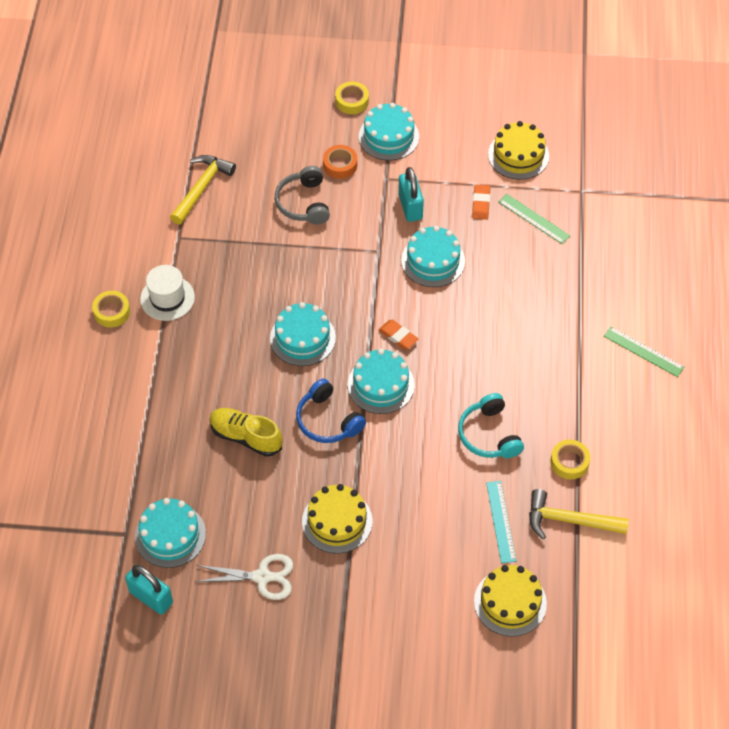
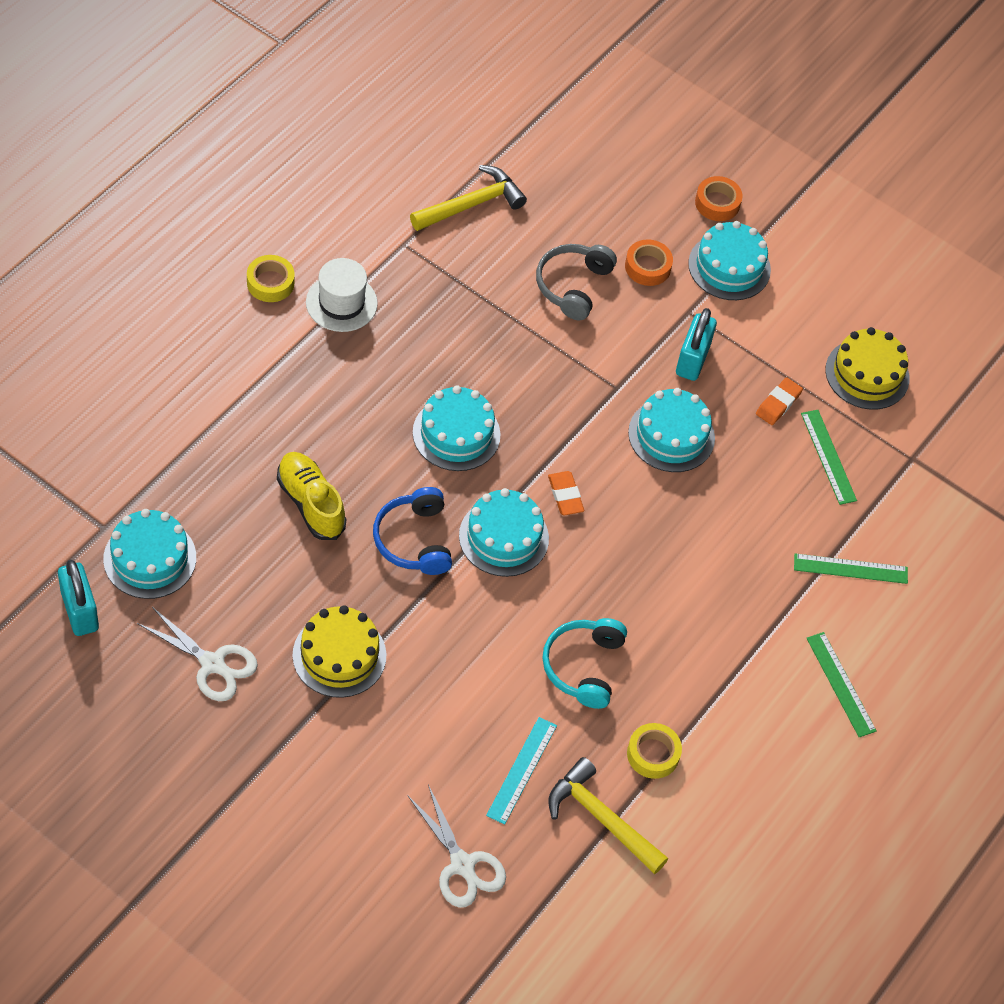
camera: 25 degrees right, 0 degrees up
(352, 101) = (717, 203): yellow tape -> orange tape
(510, 602) = (462, 864): yellow cake -> white scissors
(597, 279) = (850, 569): none -> green ruler

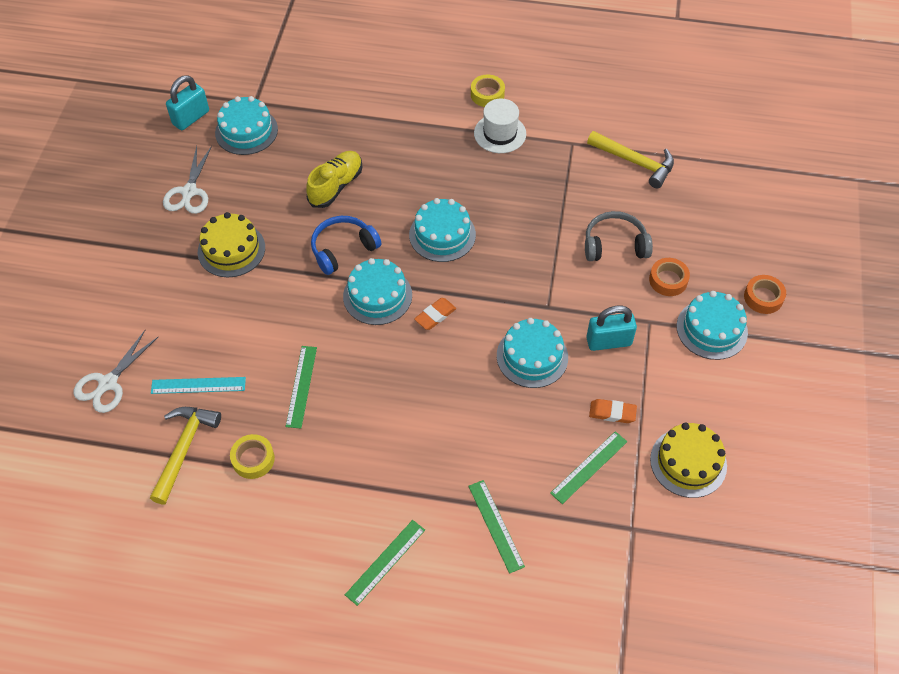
camera: 70 degrees right, 0 degrees up
(584, 666) = (301, 386): turquoise headphones -> green ruler

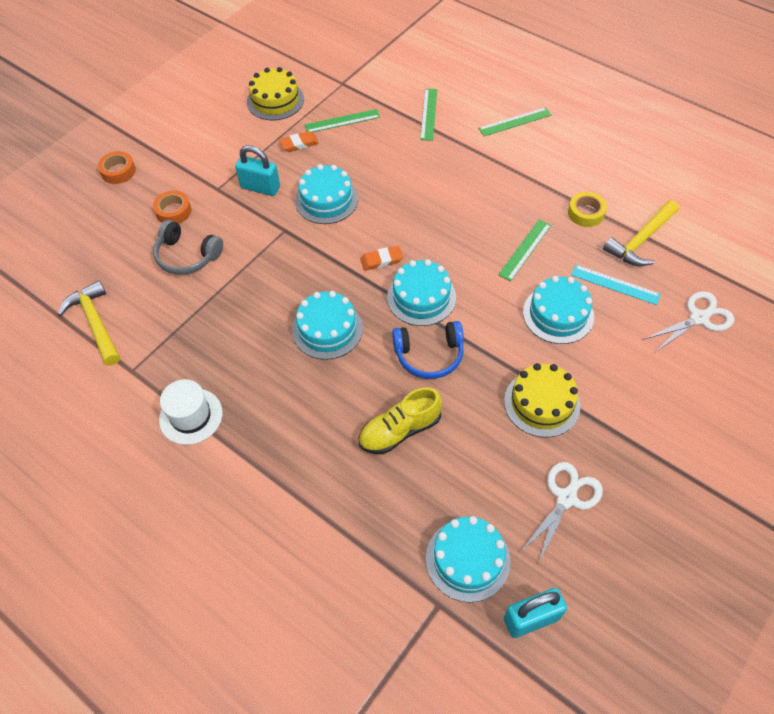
camera: 150 degrees left, 0 degrees up
(487, 94) = (163, 475): yellow tape -> none
(612, 413) = (299, 144): orange eraser -> orange eraser turned 60 degrees counterclockwise
(711, 329) = (178, 166): turquoise cake -> turquoise cake (558, 314)

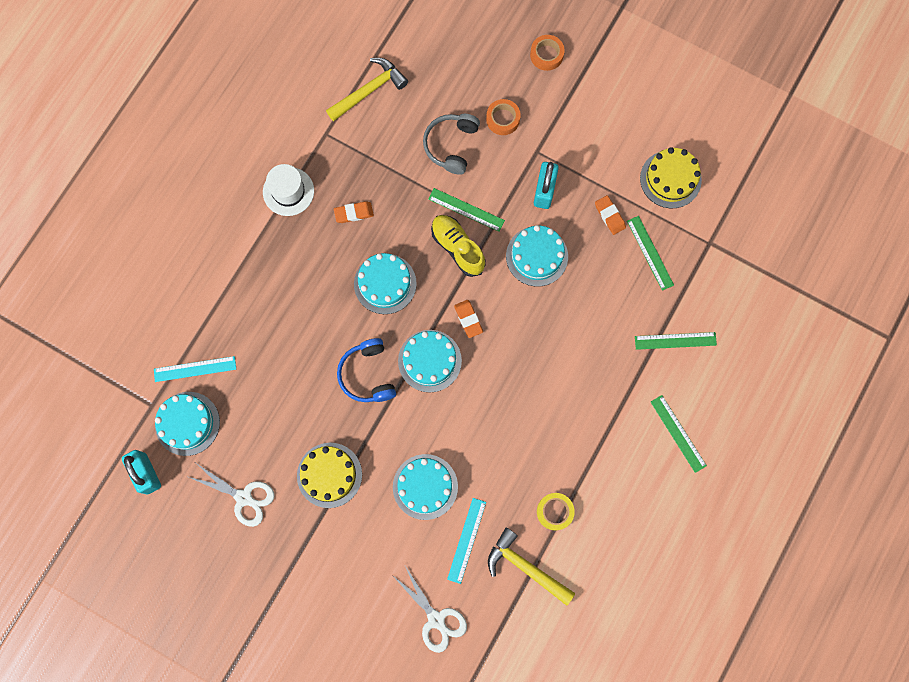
camera: 80 degrees right, 20 degrees up
(237, 351) = (354, 213): none -> orange eraser
(397, 544) = (195, 369): none -> turquoise ruler
(400, 430) = (291, 359): yellow shoe -> yellow shoe (457, 248)
(525, 250) = (498, 452): green ruler -> green ruler (466, 209)

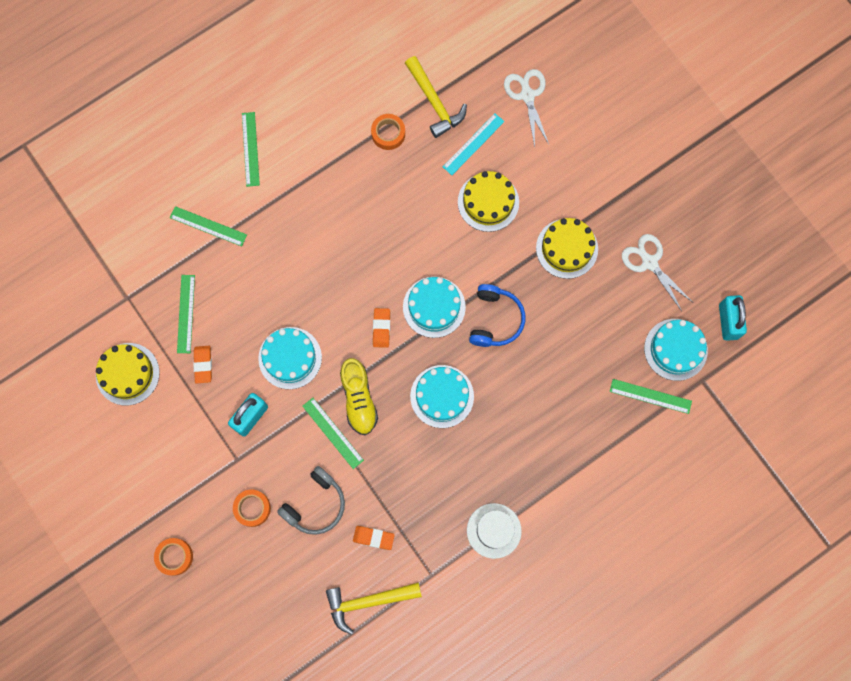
camera: 155 degrees left, 0 degrees up
(195, 369) = (650, 396): turquoise ruler -> green ruler
(354, 213) = (440, 479): orange eraser -> orange eraser (373, 538)
(425, 486) = (488, 202): turquoise cake -> yellow cake
(554, 511) = (388, 134): yellow tape -> orange tape

